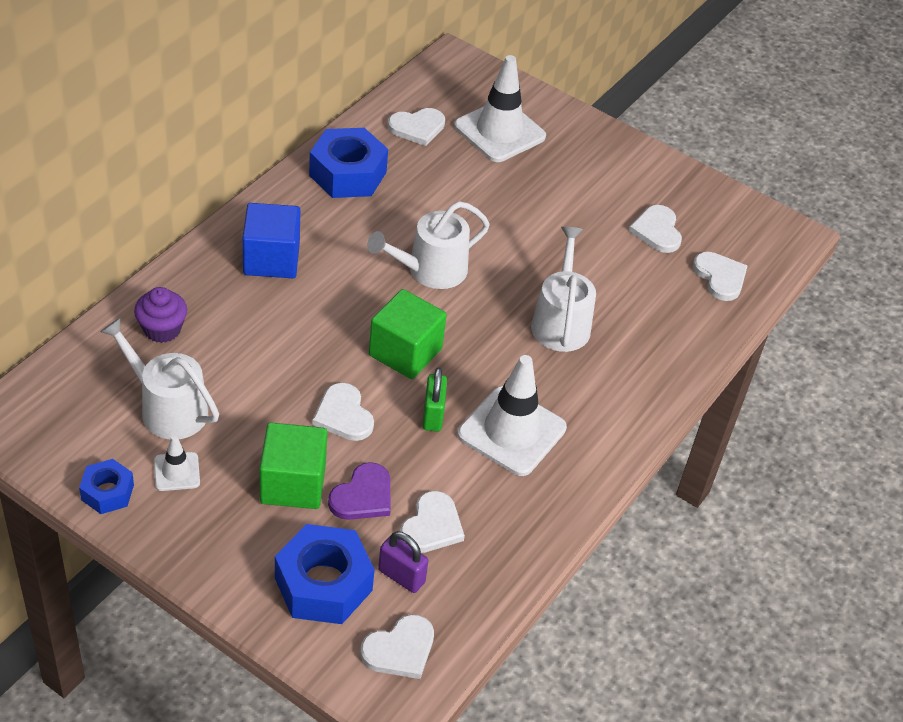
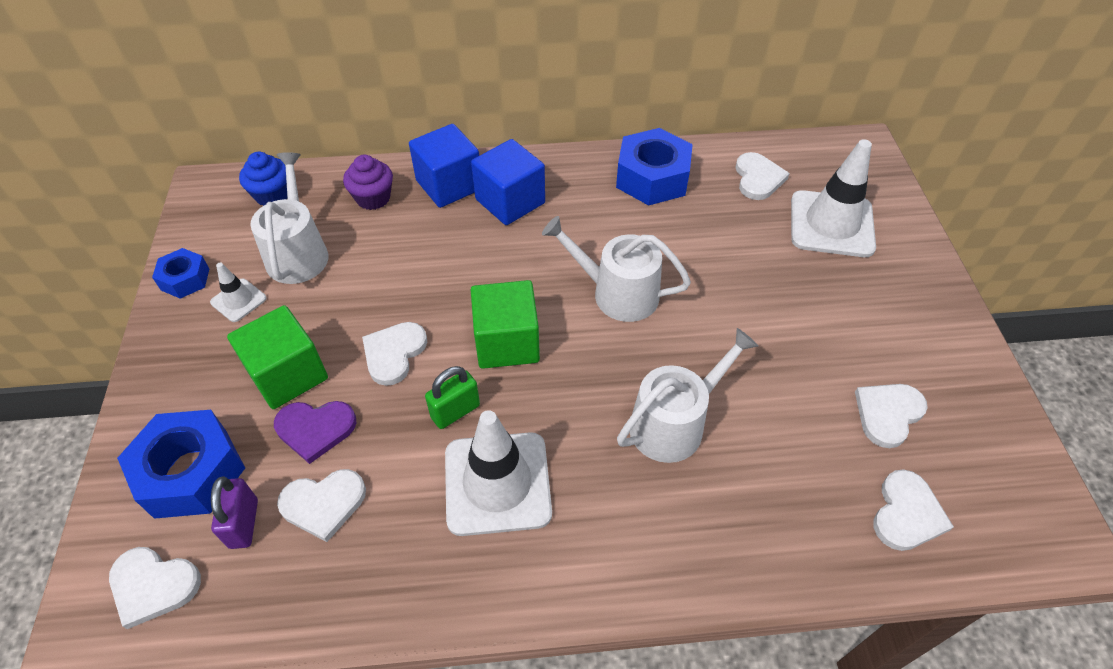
camera: 55 degrees right, 5 degrees up
(73, 386) = (272, 195): none -> blue cupcake
(207, 279) = (449, 185): none -> blue cube
(417, 128) = (758, 178): white heart -> white heart turned 120 degrees counterclockwise

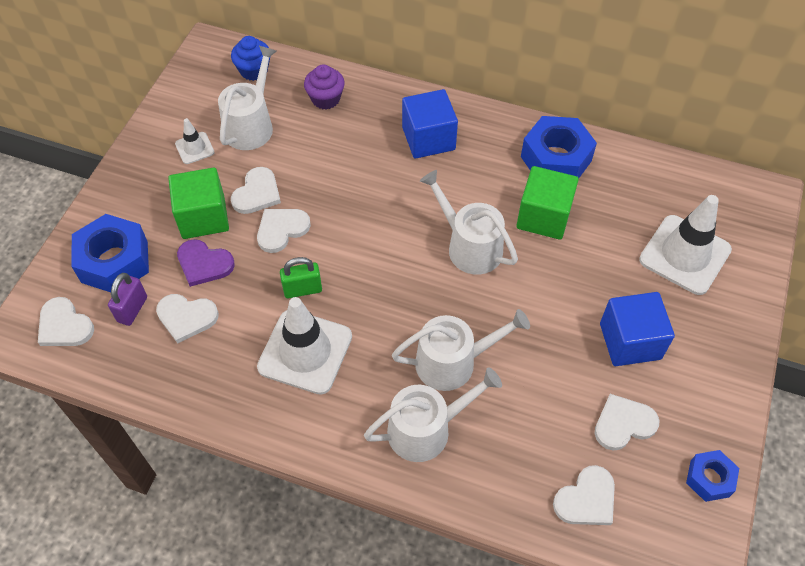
camera: 25 degrees right, 5 degrees up
(185, 279) = (166, 118): blue nut -> blue nut (709, 478)
(449, 185) = (388, 108): blue cube -> blue cube (630, 341)
(507, 342) = (365, 253): green cube -> green cube (543, 217)
(690, 513) = (426, 429): none -> white watering can
(758, 178) = (647, 191): white heart -> white heart (257, 193)

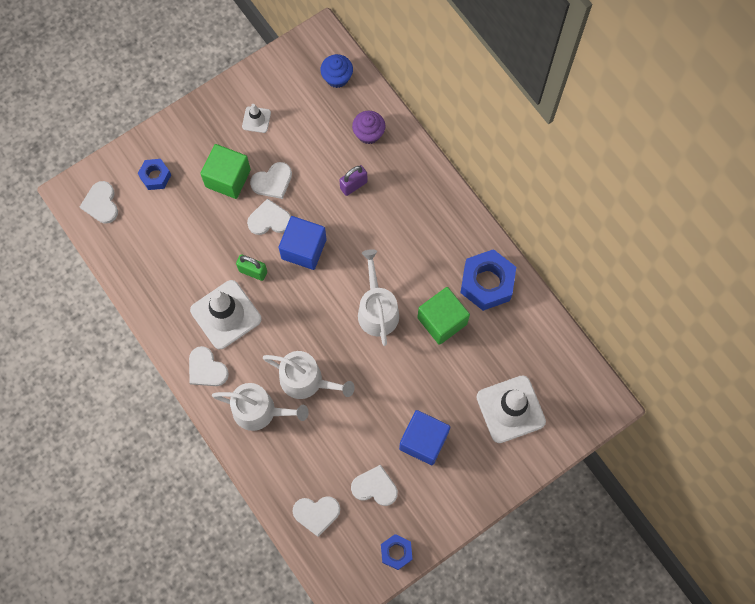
camera: 35 degrees right, 15 degrees up
(114, 261) = (155, 176): blue nut -> blue nut, size x0.56
(132, 309) = (146, 218): purple padlock -> purple padlock (353, 185)
(186, 317) = (173, 245): white heart -> white heart (206, 369)
(204, 264) = (206, 213): purple heart -> none
(251, 125) = (304, 124): white watering can -> none
(428, 139) = (413, 211): blue cube -> blue cube (304, 249)

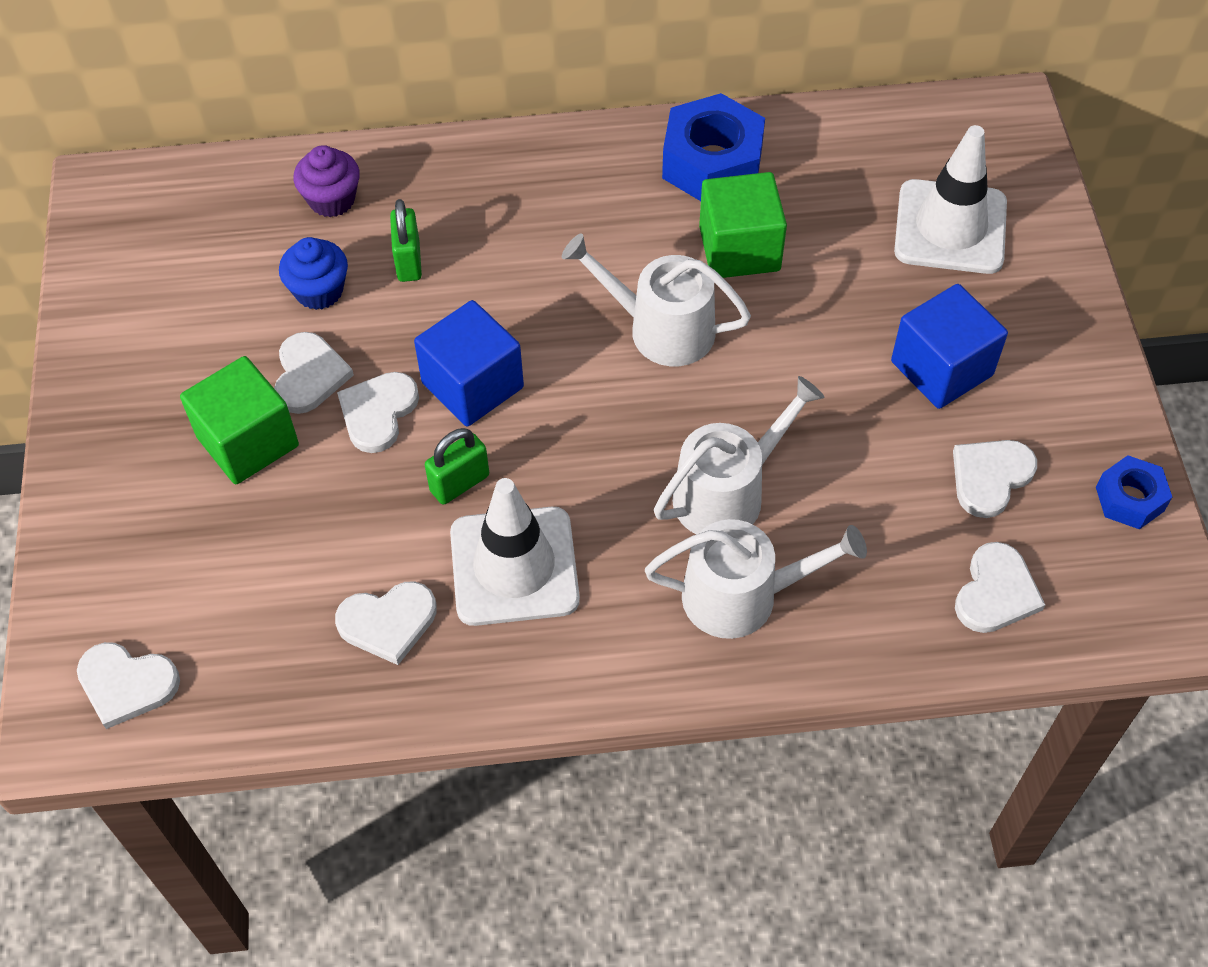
camera: 60 degrees left, 15 degrees down
(155, 176) = (148, 560): blue nut -> none
(206, 369) = (602, 649): white heart -> white heart (388, 622)
(256, 119) = (171, 347): white traffic cone -> none
(259, 411) = (742, 596): white watering can -> white watering can turned 45 degrees clockwise
(337, 78) = (194, 198): blue cupcake -> blue cupcake (319, 291)
(353, 185) = (408, 261): purple padlock -> green padlock

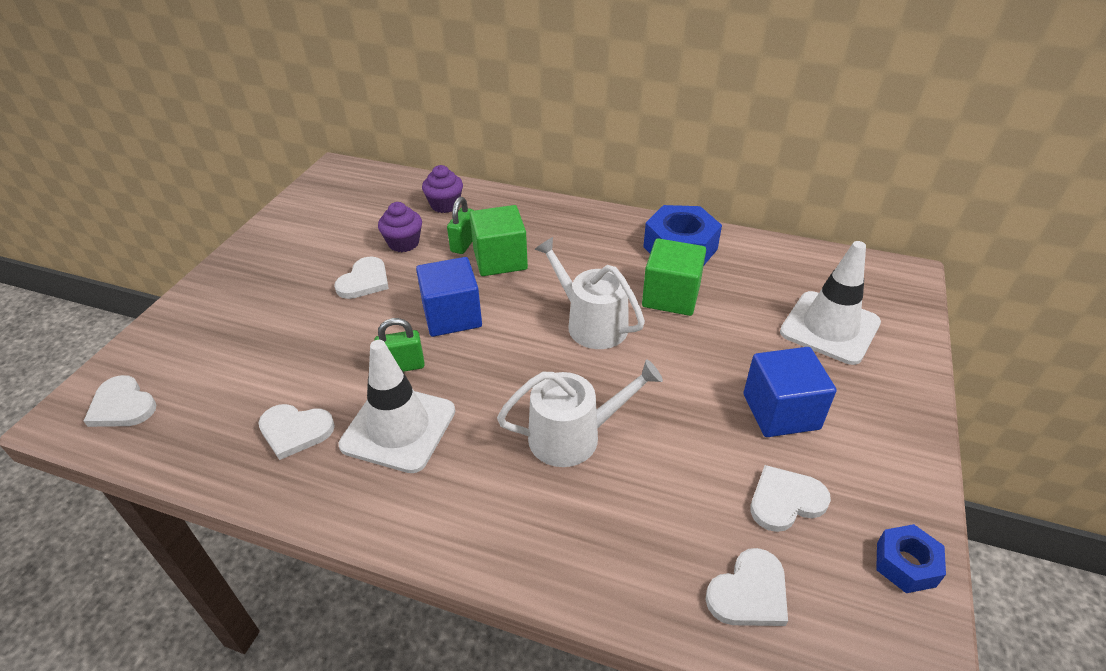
camera: 25 degrees right, 15 degrees down
(248, 441) = (303, 302): green cube -> green cube (500, 259)
(319, 291) = (403, 243): blue cupcake -> purple cupcake
(378, 412) = (386, 312): white heart -> none
(742, 596) = (540, 510): white watering can -> none

